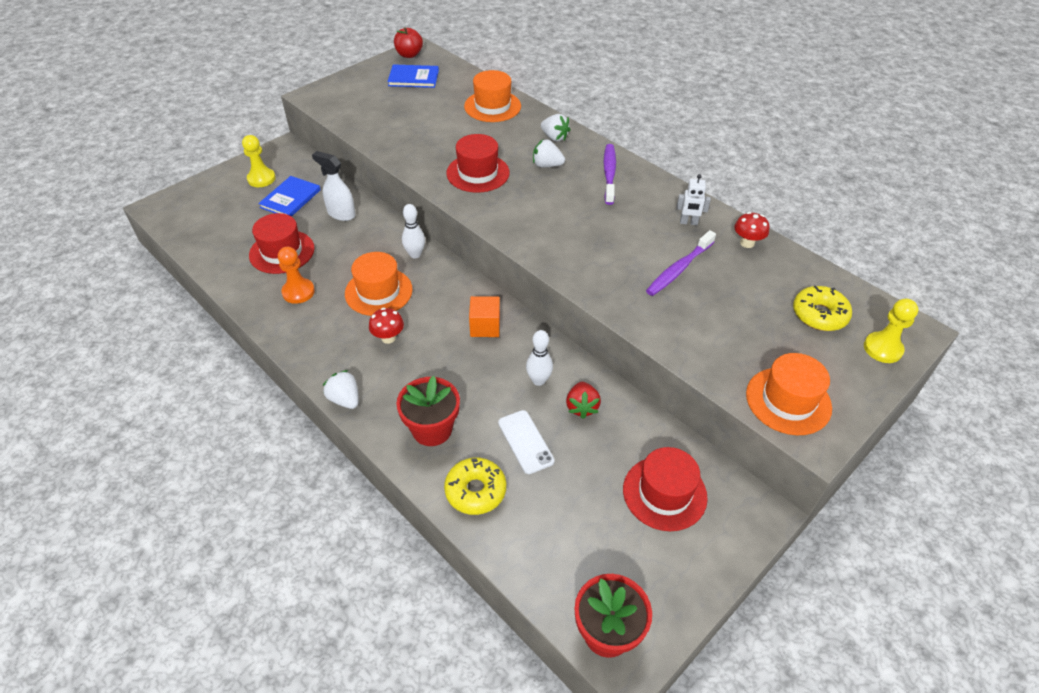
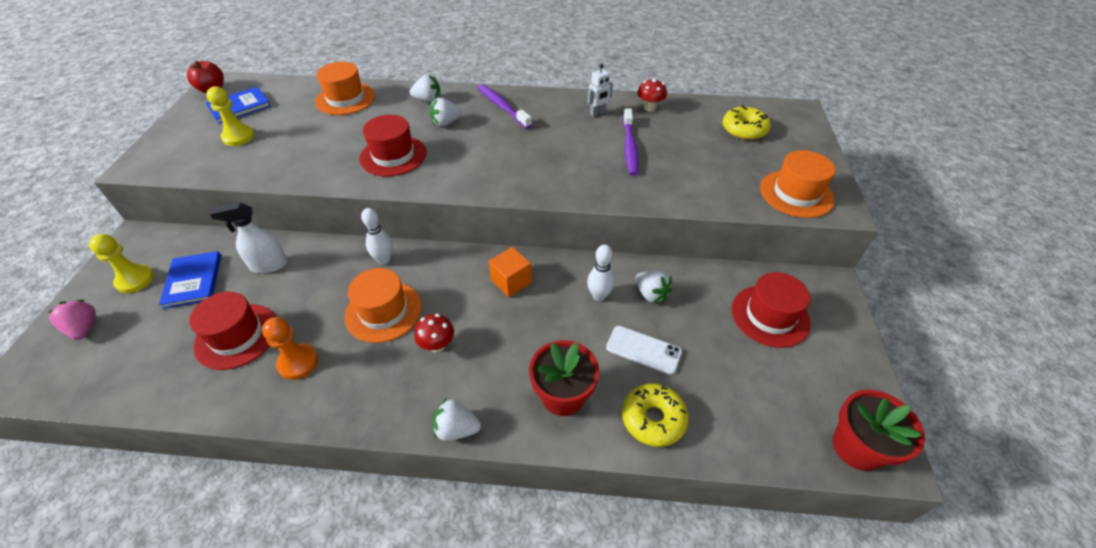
camera: 40 degrees left, 0 degrees up
(213, 195) = (84, 328): none -> pink strawberry
(582, 407) = (651, 294): red strawberry -> white strawberry
(882, 349) = (799, 130): yellow pawn -> yellow pawn (238, 137)

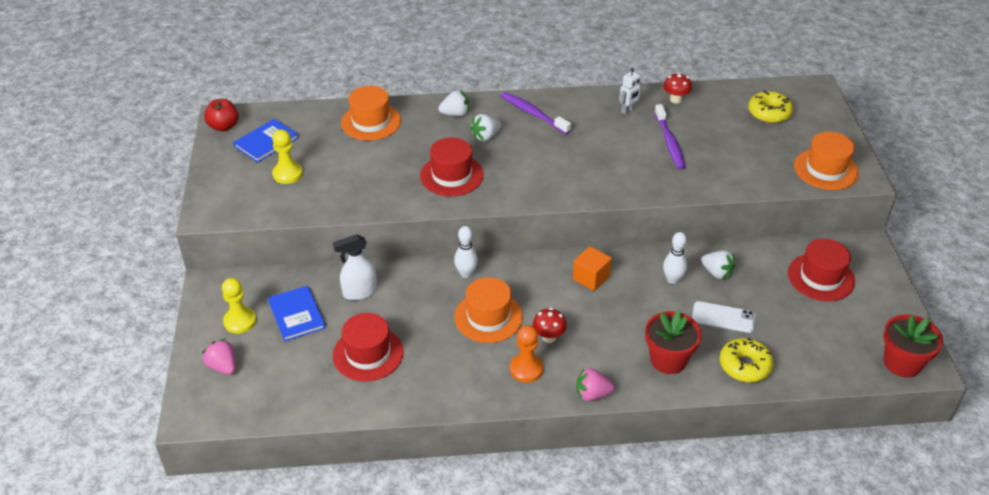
camera: 10 degrees left, 5 degrees down
(298, 362) = (435, 366): orange pawn -> orange pawn (526, 369)
(456, 429) = (592, 394): white strawberry -> pink strawberry

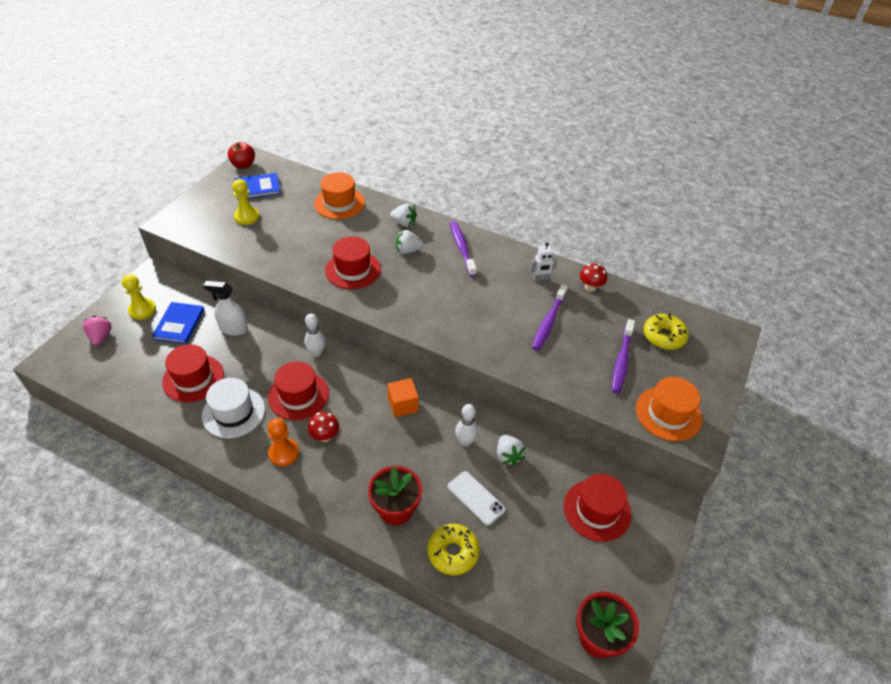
camera: 30 degrees right, 5 degrees up
(442, 361) = (233, 412): none -> white hat
(488, 317) = (298, 395): orange hat -> red hat
(592, 394) = (310, 503): pink strawberry -> none
(755, 146) = (622, 360): none -> purple toothbrush

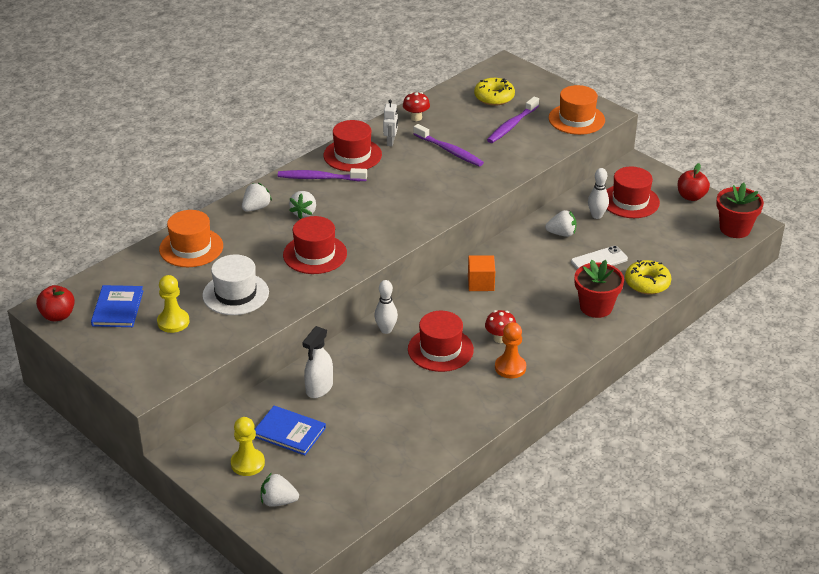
camera: 70 degrees left, 10 degrees down
(101, 337) = (278, 501): pink strawberry -> white strawberry
(193, 378) = (382, 425): red hat -> red hat (352, 155)
(233, 412) = (444, 398): white hat -> white hat (235, 294)
(465, 441) = (538, 254): white bowling pin -> white bowling pin (597, 215)
(622, 360) = (512, 125): purple toothbrush -> purple toothbrush turned 90 degrees clockwise
(639, 575) = (691, 196): none -> red apple

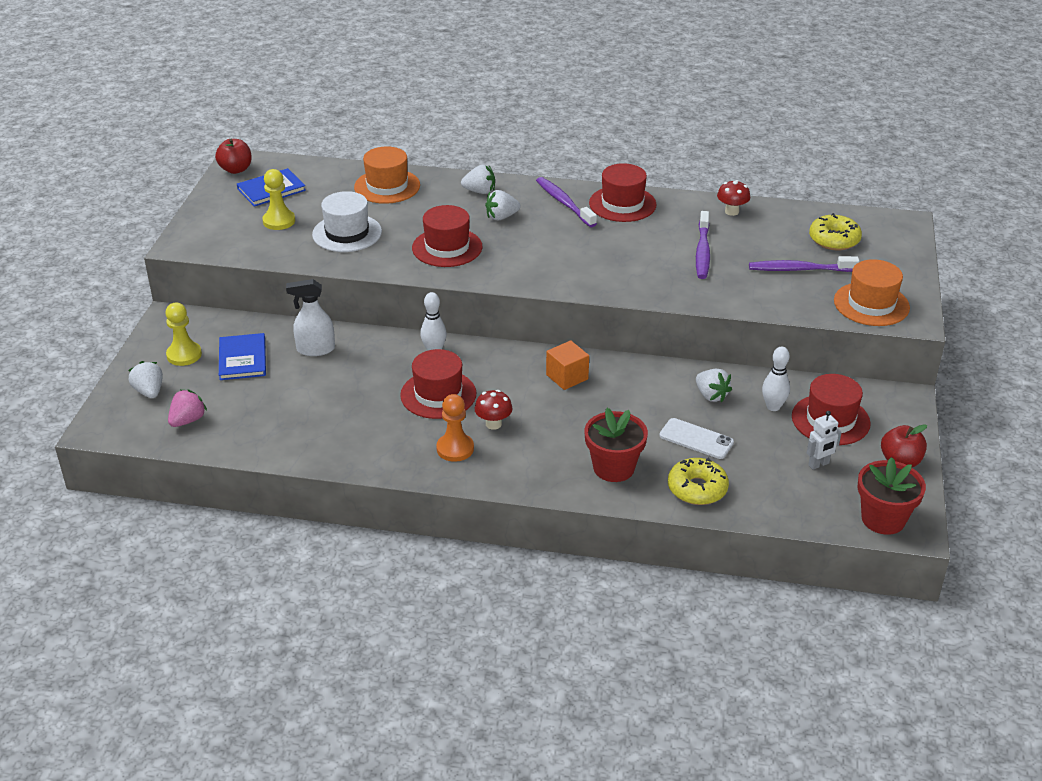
camera: 55 degrees right, 0 degrees up
(341, 492) = (188, 420): none -> pink strawberry
(390, 142) = (671, 215): white robot -> white robot (819, 464)

